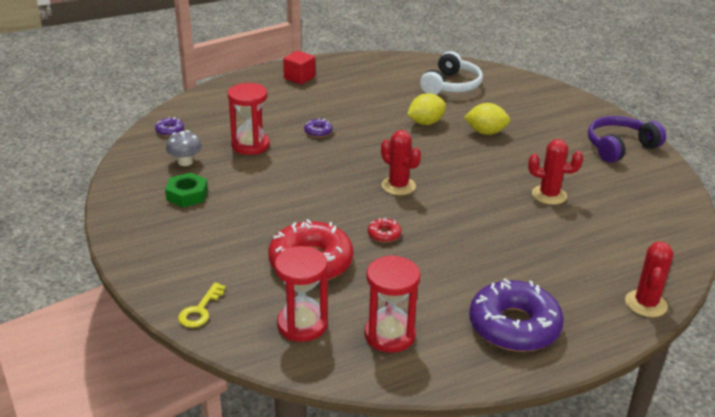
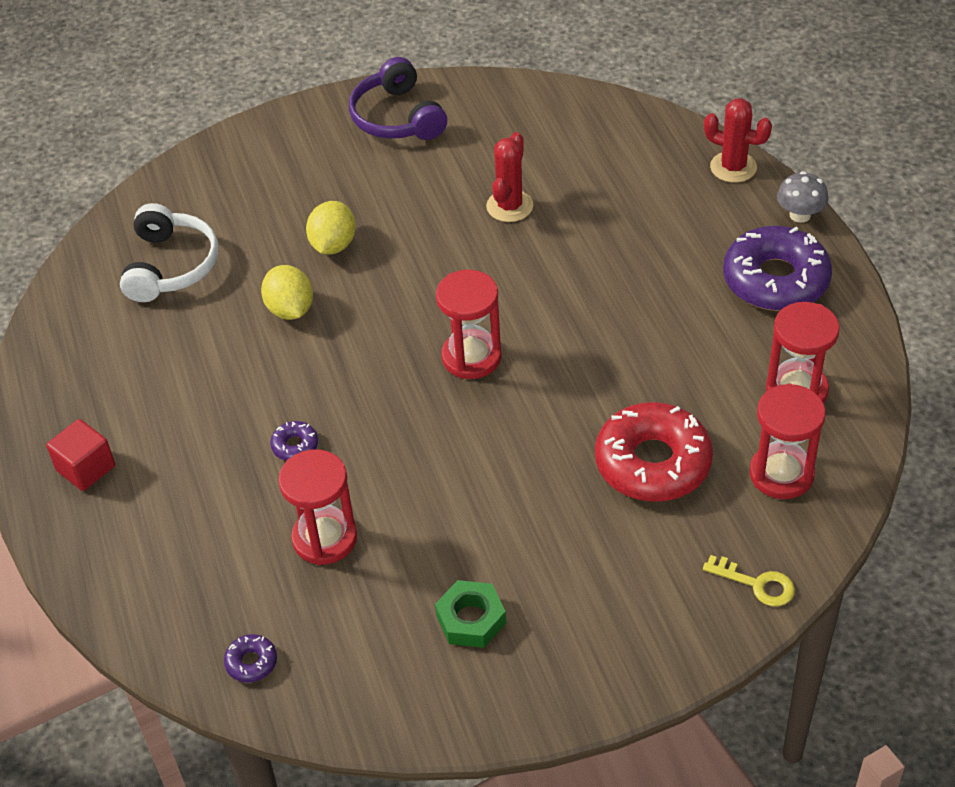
camera: 80 degrees left, 15 degrees up
(185, 162) = (366, 629): grey mushroom -> grey mushroom (800, 215)
(384, 234) = (591, 382): red donut -> none
(398, 186) = (471, 357): red cactus -> red hourglass
(451, 85) = (170, 266): white headphones -> white headphones turned 60 degrees clockwise

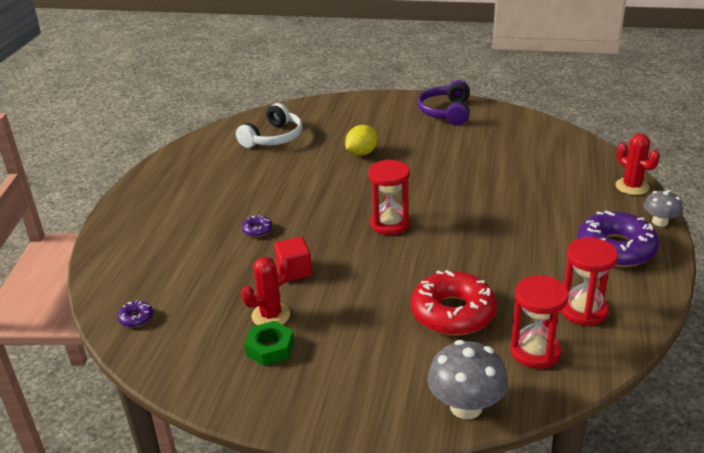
camera: 30 degrees right, 15 degrees down
(86, 468) = (150, 203): red cube -> red cube (294, 271)
(290, 309) = (313, 172): yellow lemon -> none
(325, 538) = (230, 277): red hourglass -> none
(509, 206) = (474, 165): red cactus -> red cactus (271, 315)
(757, 584) = (466, 406): yellow key -> grey mushroom

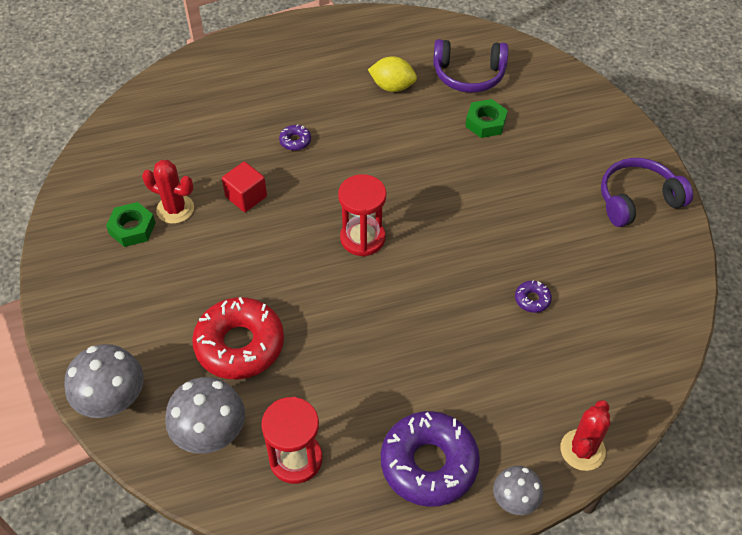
camera: 60 degrees right, 20 degrees up
(136, 318) = (133, 124): purple donut -> purple donut (532, 299)
(273, 138) = (469, 75): white headphones -> purple headphones
(326, 144) = (485, 123): none -> green nut
(362, 153) = (486, 160): yellow lemon -> yellow lemon (392, 87)
(535, 351) = (210, 433): red hourglass -> grey mushroom

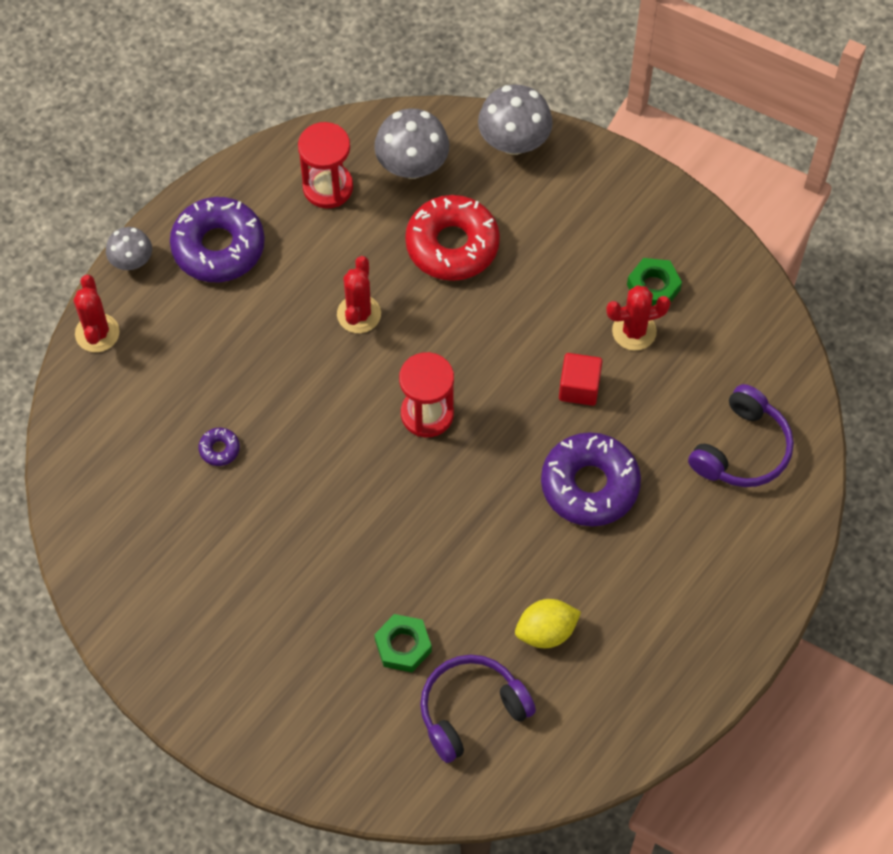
camera: 145 degrees right, 10 degrees up
(295, 141) = (589, 485): purple donut -> purple donut, size x2.39
(355, 335) = (359, 314): none -> red cactus
(637, 200) = (174, 640): purple headphones -> purple headphones (741, 449)

